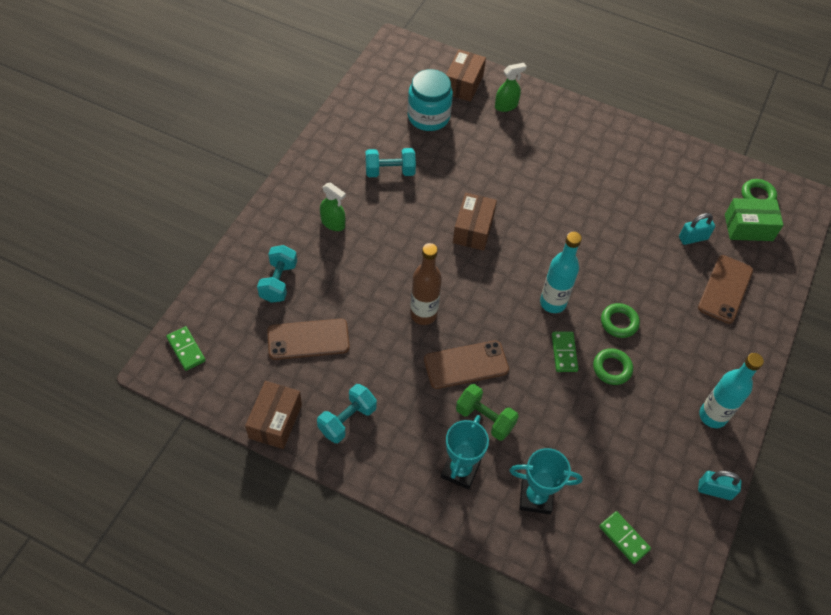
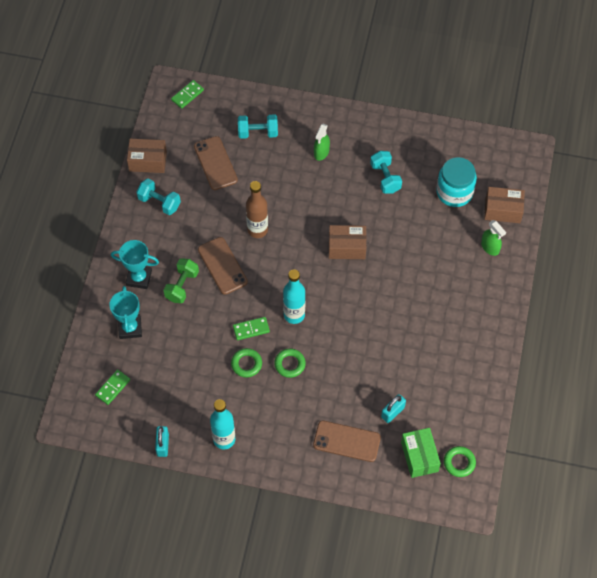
camera: 80 degrees right, 5 degrees up
(693, 238) = (392, 412): turquoise padlock -> turquoise padlock turned 75 degrees clockwise

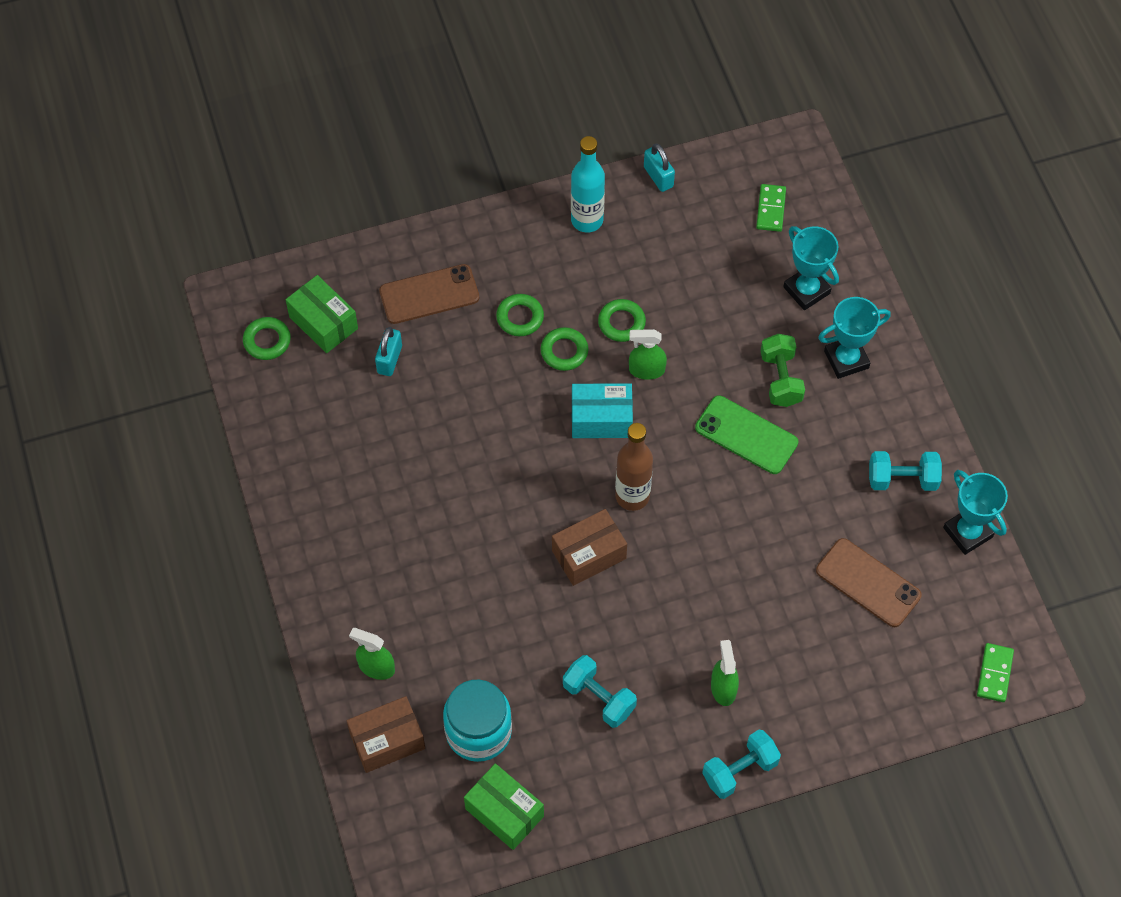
camera: 150 degrees right, 0 degrees up
(148, 161) = (967, 532): brown box -> turquoise trophy
(222, 266) = (746, 435): brown phone -> green phone
(251, 329) = (646, 370): green domino -> green spray bottle
(257, 230) = (734, 513): brown bottle -> brown bottle (632, 496)
(258, 132) = (842, 669): turquoise dumbbell -> turquoise dumbbell (739, 770)
(294, 315) = (601, 419): turquoise bottle -> turquoise box
(302, 398) = (520, 317): none -> green ring
(462, 151) = (504, 812): none -> green box

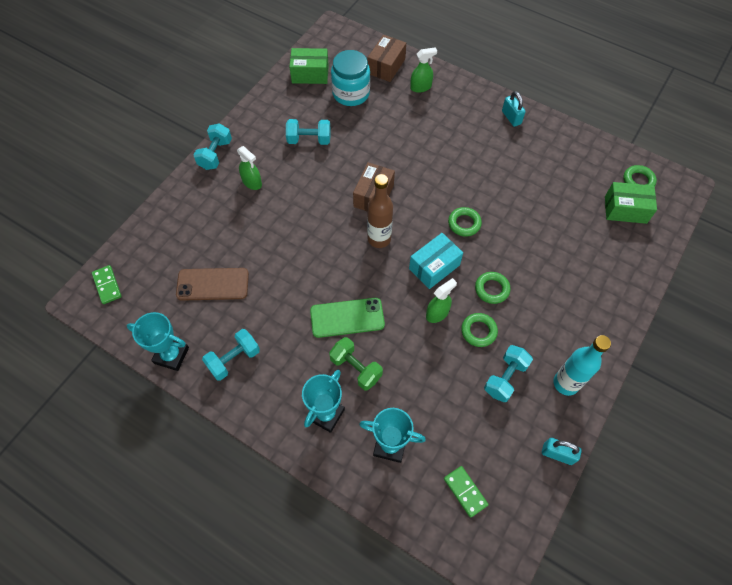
camera: 140 degrees right, 0 degrees up
(389, 359) = (572, 216): turquoise padlock -> turquoise padlock (511, 117)
(429, 294) = (595, 265): brown phone -> none
(520, 317) = (535, 290): green ring -> green ring (464, 223)
(640, 265) = (505, 378): none -> turquoise dumbbell

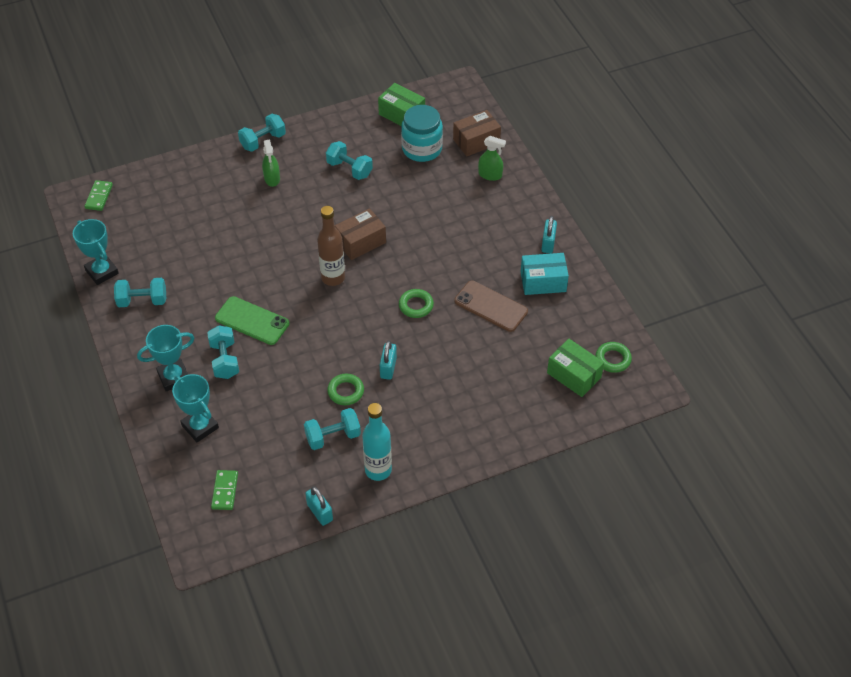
camera: 35 degrees right, 10 degrees down
(212, 284) = (174, 239): brown phone -> brown phone (491, 306)
(356, 368) = (225, 360): green dumbbell -> turquoise dumbbell
(434, 267) = (357, 324): turquoise box -> turquoise box (543, 281)
(437, 313) = (325, 359): green spray bottle -> none
(492, 289) = (388, 368): green ring -> turquoise padlock

